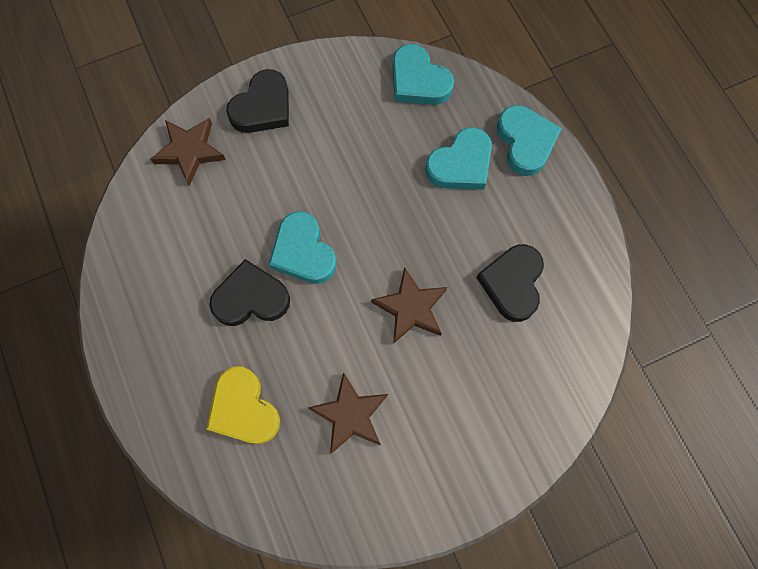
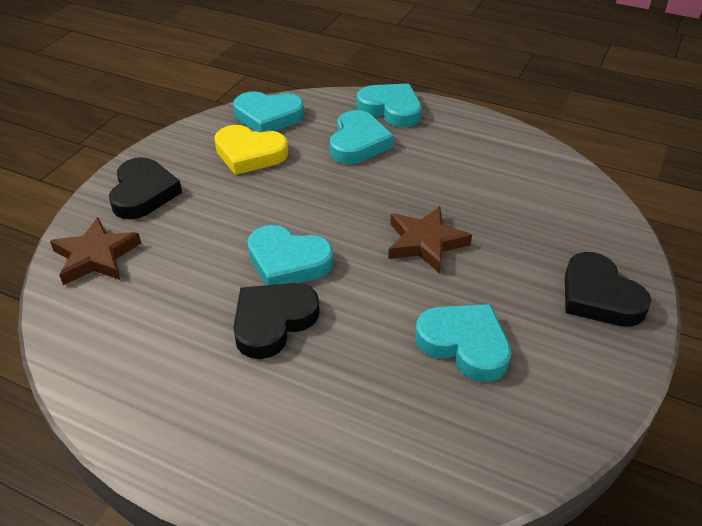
camera: 40 degrees left, 30 degrees down
(243, 409) = (361, 410): yellow heart -> yellow heart (249, 154)
(350, 415) = (465, 344): brown star -> turquoise heart
(512, 283) = (482, 184): black heart -> black heart (599, 296)

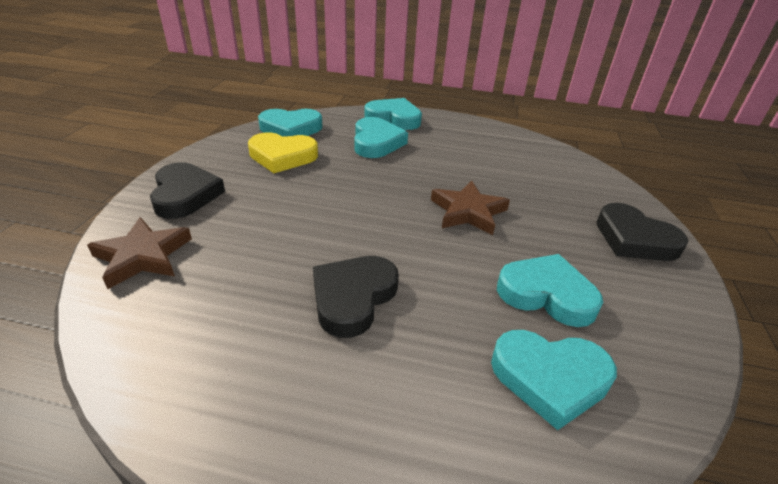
camera: 15 degrees left, 5 degrees down
(288, 262) = (348, 240): turquoise heart -> turquoise heart (550, 378)

